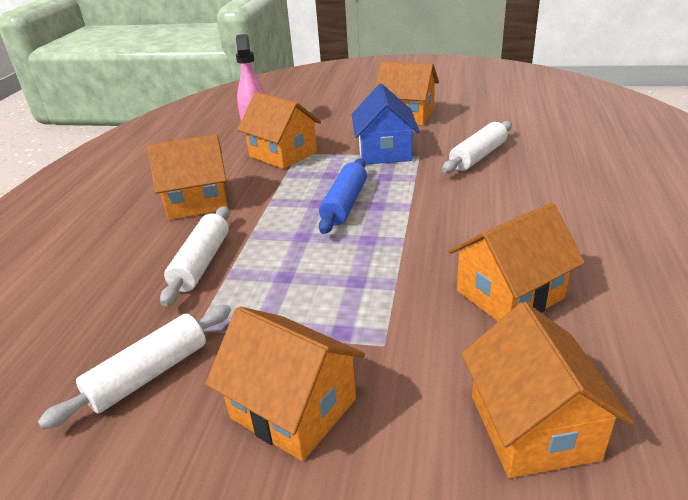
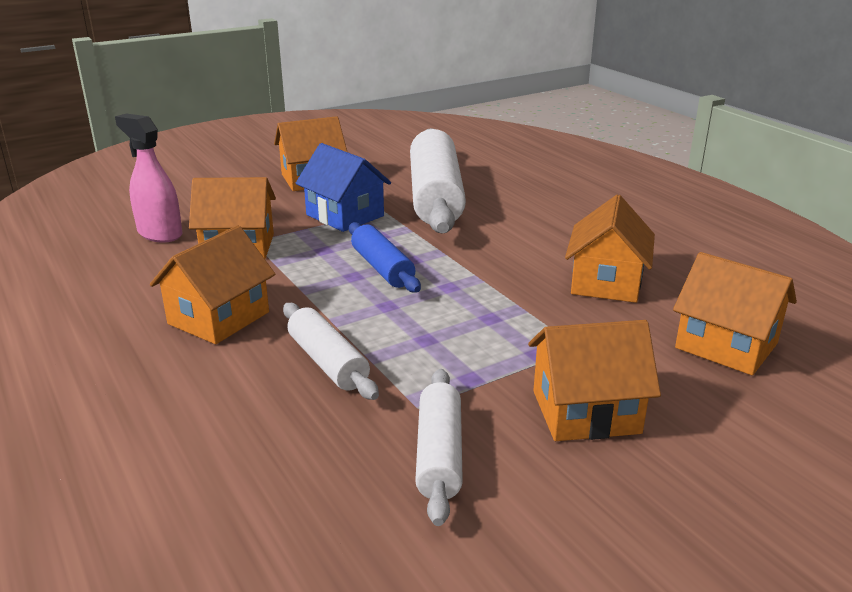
camera: 45 degrees left, 5 degrees down
(478, 156) = (435, 197): white rolling pin -> white rolling pin, size x1.91

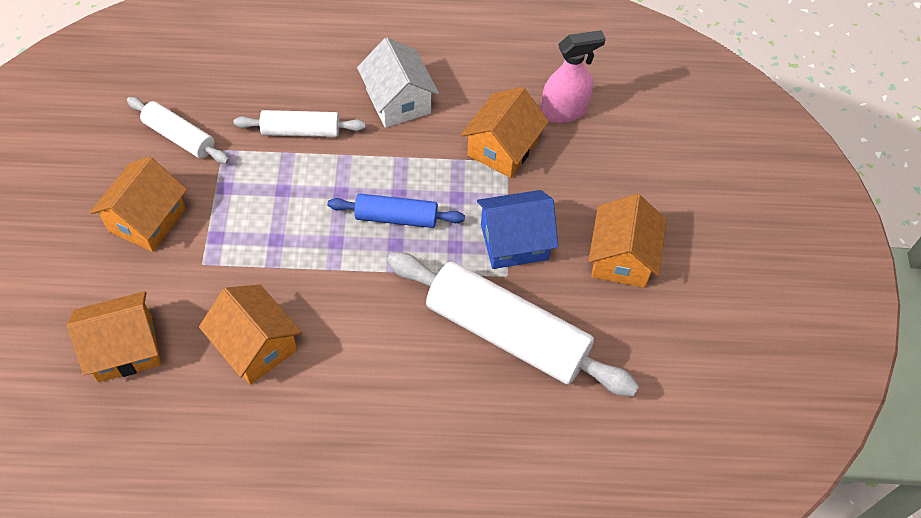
camera: 120 degrees right, 30 degrees up
(219, 318) = (398, 101): orange house -> white house

